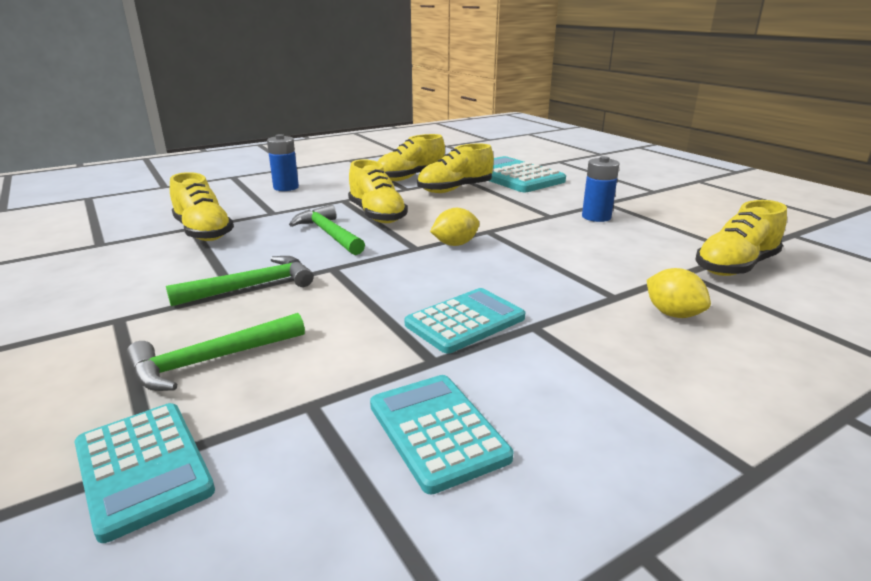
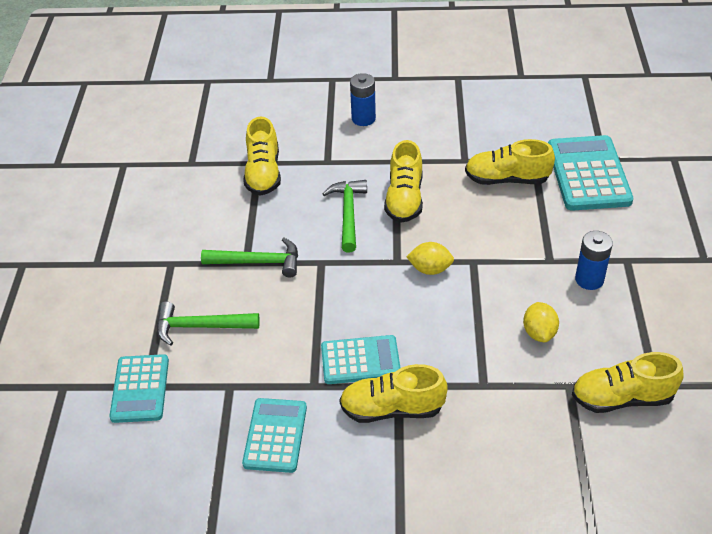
camera: 35 degrees right, 20 degrees up
(410, 178) = (485, 139): yellow shoe -> yellow shoe (392, 409)
(672, 314) = (502, 420): yellow lemon -> yellow lemon (539, 332)

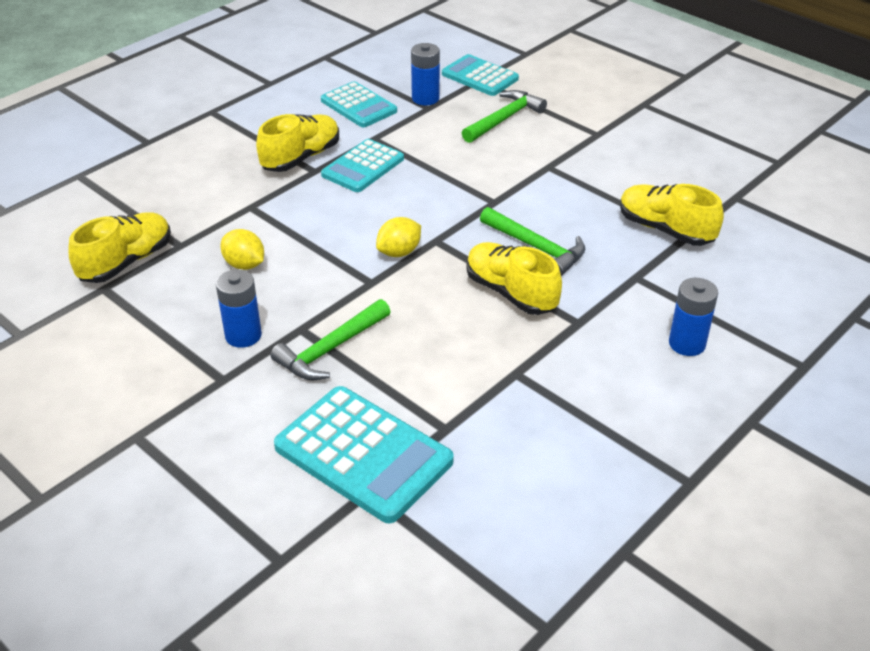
camera: 130 degrees right, 5 degrees down
(216, 399) = (425, 98): none -> blue battery
(258, 262) = (540, 172): green hammer -> green hammer (331, 349)
(507, 179) = (443, 382): yellow shoe -> none

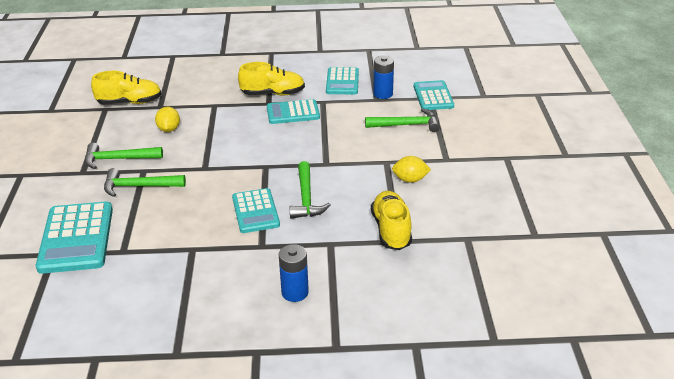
camera: 45 degrees right, 5 degrees down
(243, 335) = (118, 159): blue battery -> green hammer
(399, 252) = (239, 162): yellow lemon -> yellow lemon (410, 180)
(511, 293) = (255, 211): yellow shoe -> turquoise calculator

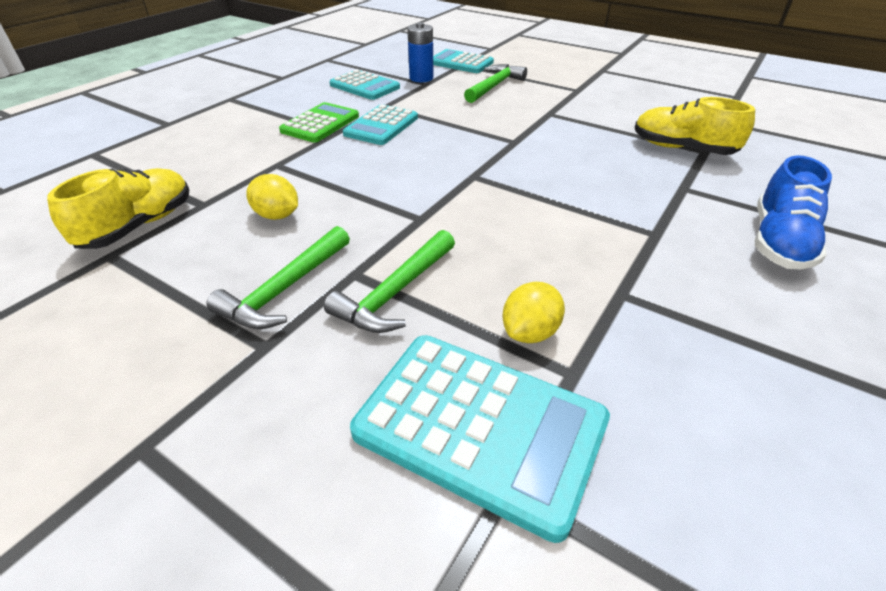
camera: 55 degrees left, 5 degrees up
(255, 211) = (571, 213): turquoise calculator -> none
(273, 94) = (320, 124): yellow shoe -> green calculator
(295, 292) = (779, 242): blue battery -> blue shoe
(306, 198) = (574, 173): green hammer -> none
(410, 180) = (596, 113): yellow lemon -> yellow lemon (530, 332)

